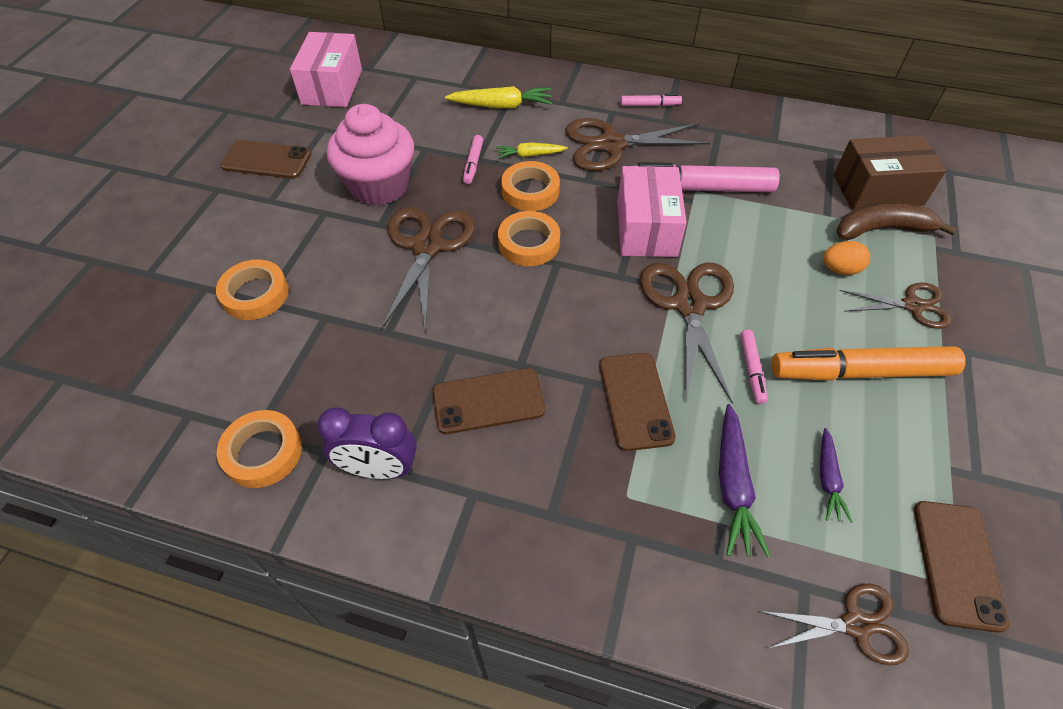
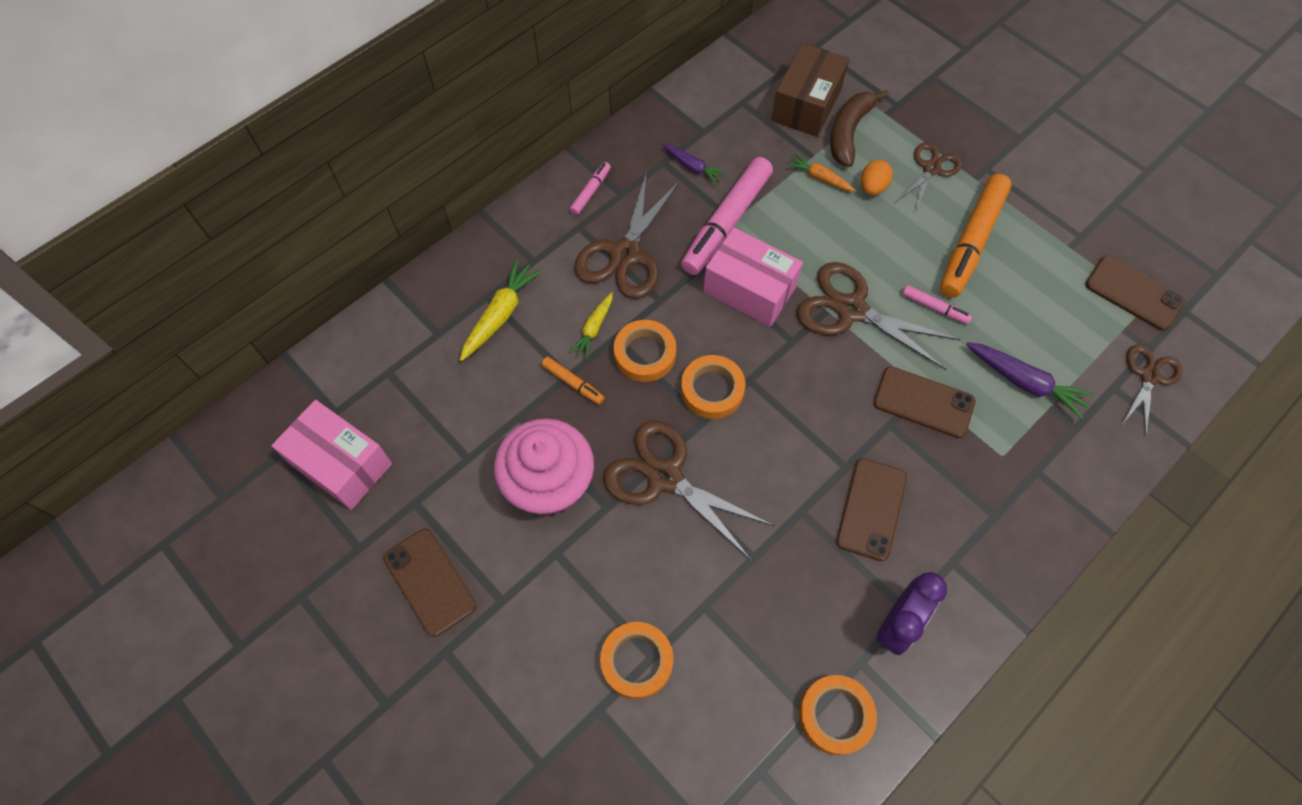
camera: 60 degrees left, 10 degrees up
(266, 160) = (429, 582): brown phone -> brown phone turned 75 degrees counterclockwise
(473, 163) = (573, 383): pink marker -> orange marker
(809, 229) = (820, 178): none -> orange carrot
(828, 479) = (1045, 322): purple carrot -> purple carrot (693, 167)

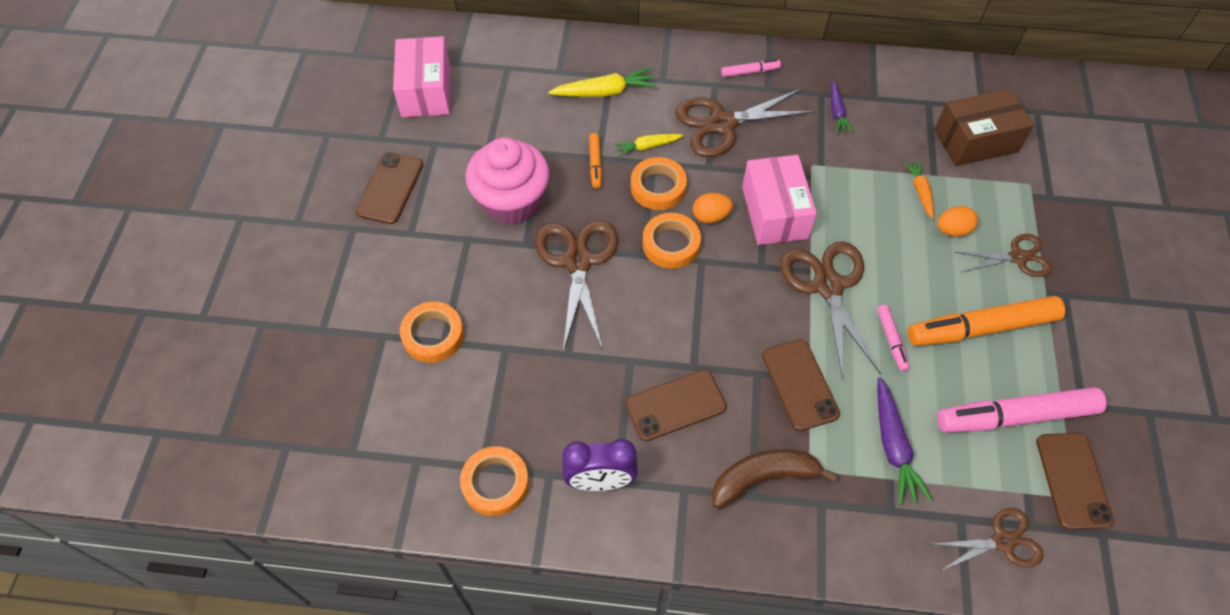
camera: 50 degrees right, 5 degrees down
(711, 338) = (710, 216): none -> orange egg
(726, 223) = (814, 162): pink marker -> pink marker (1015, 416)
(849, 132) = (984, 183): brown banana -> brown banana (763, 478)

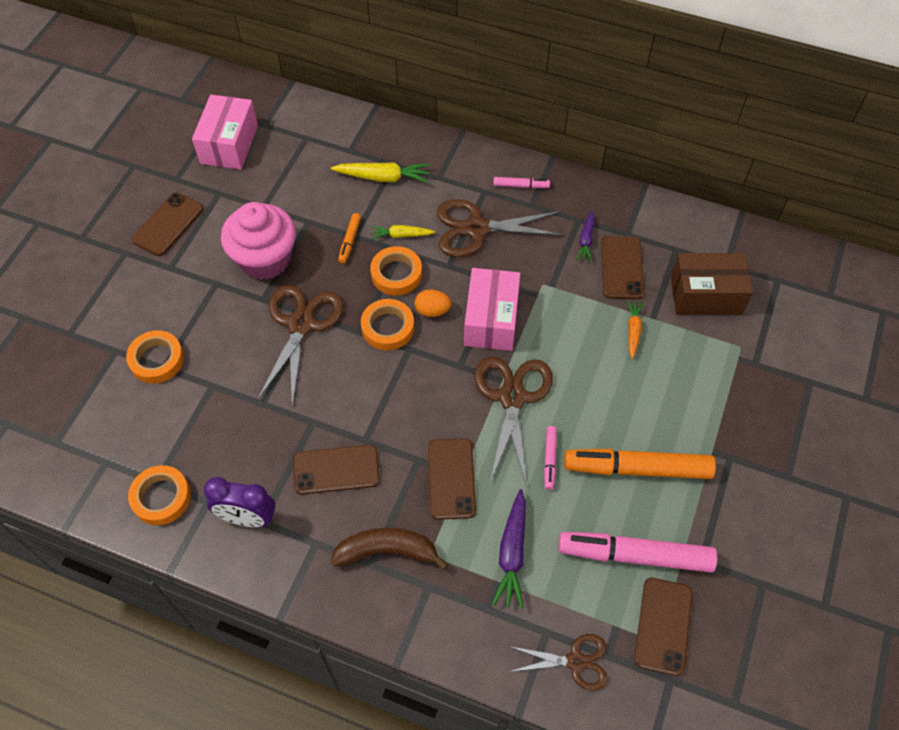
camera: 15 degrees right, 0 degrees up
(883, 131) = (622, 267): none -> brown phone
(952, 230) = (648, 373): orange egg -> none
(1018, 257) = (699, 412): brown scissors -> none

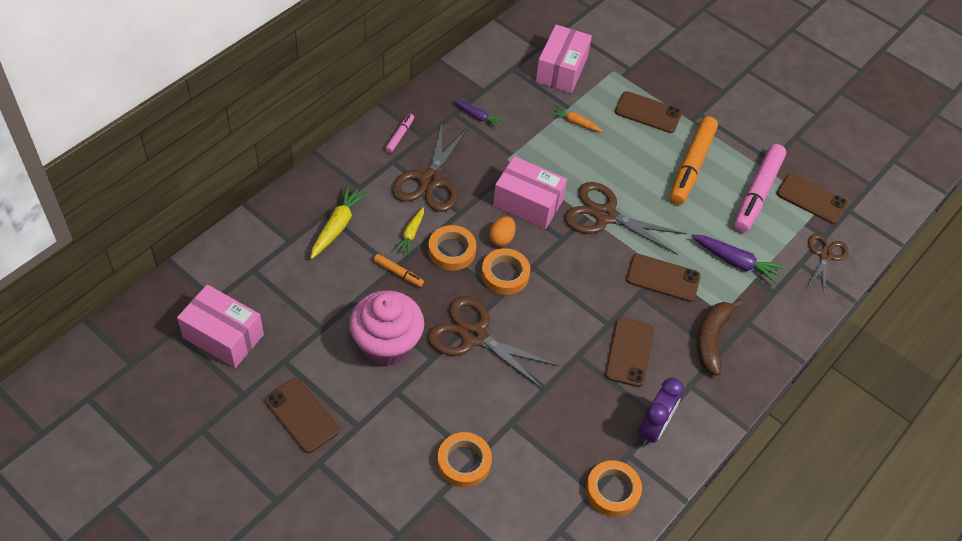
camera: 75 degrees left, 5 degrees down
(549, 459) = (667, 212): pink marker -> none
(622, 267) = (514, 106): brown phone -> brown phone (648, 112)
(706, 295) = (561, 70): brown box -> pink box

